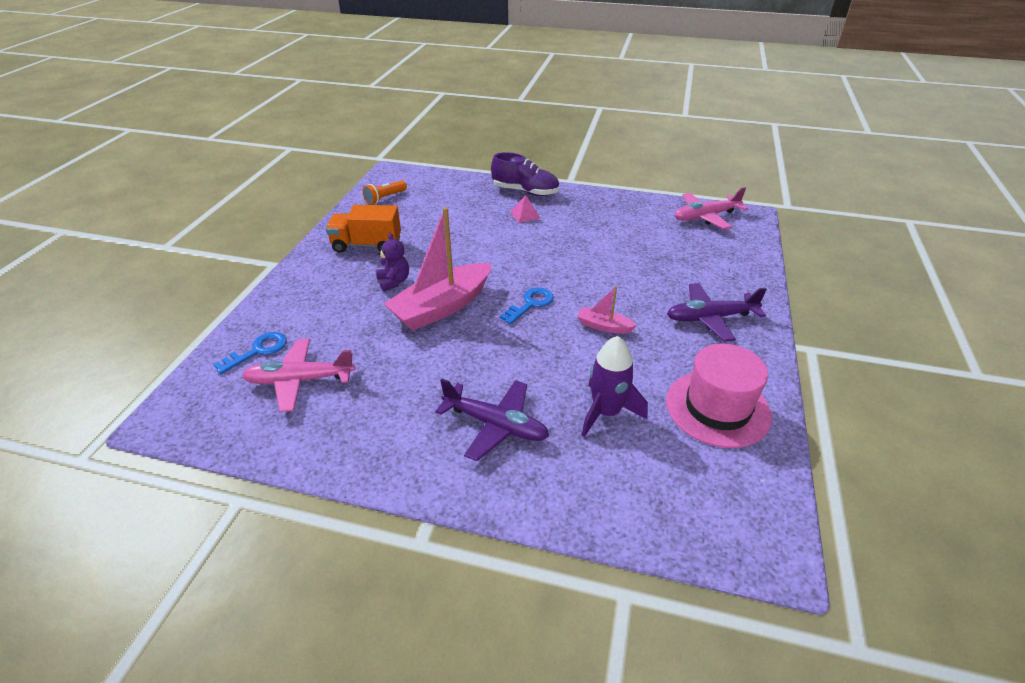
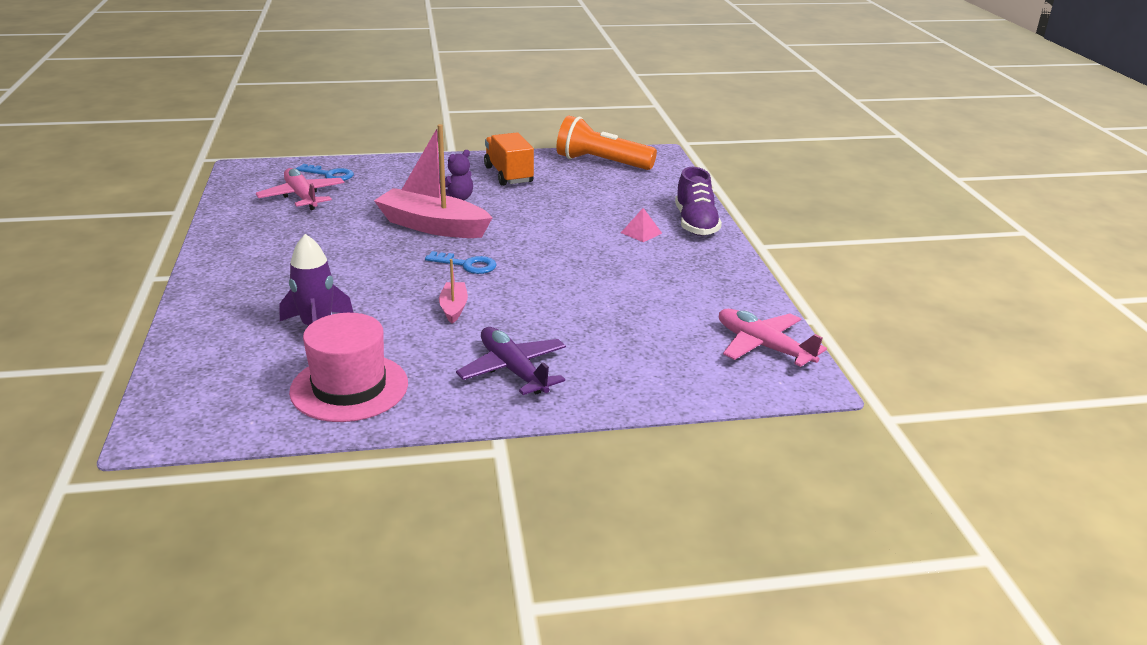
camera: 65 degrees right, 10 degrees down
(385, 198) = (601, 163): orange flashlight -> orange flashlight, size x1.93
(496, 425) = (280, 280): purple plane -> none

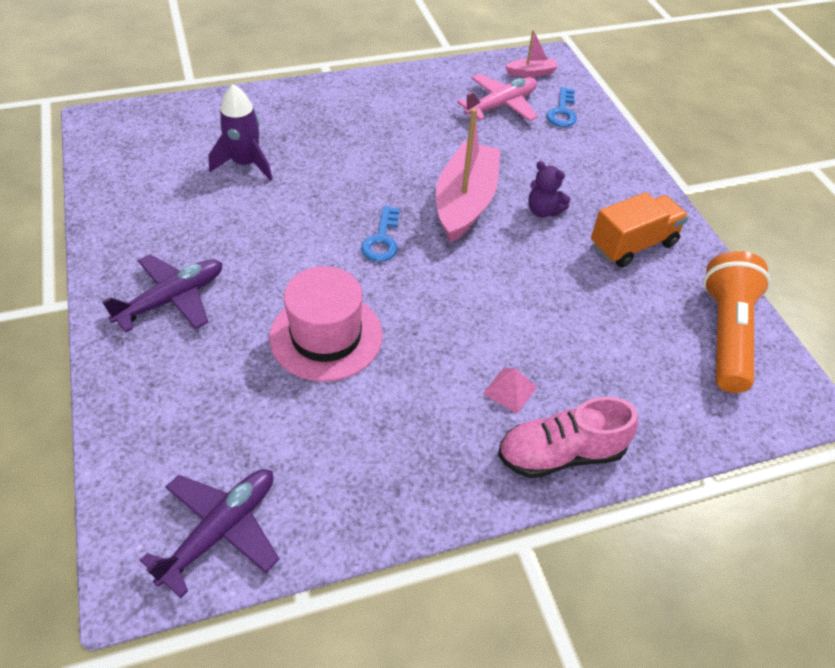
camera: 80 degrees right, 20 degrees up
(349, 387) = (148, 200): pink hat -> pink hat (326, 336)
(453, 308) = (288, 242): pink boat -> pink boat (531, 73)
(695, 224) = (560, 454): purple shoe -> pink shoe
(763, 346) = (221, 530): pink plane -> purple plane

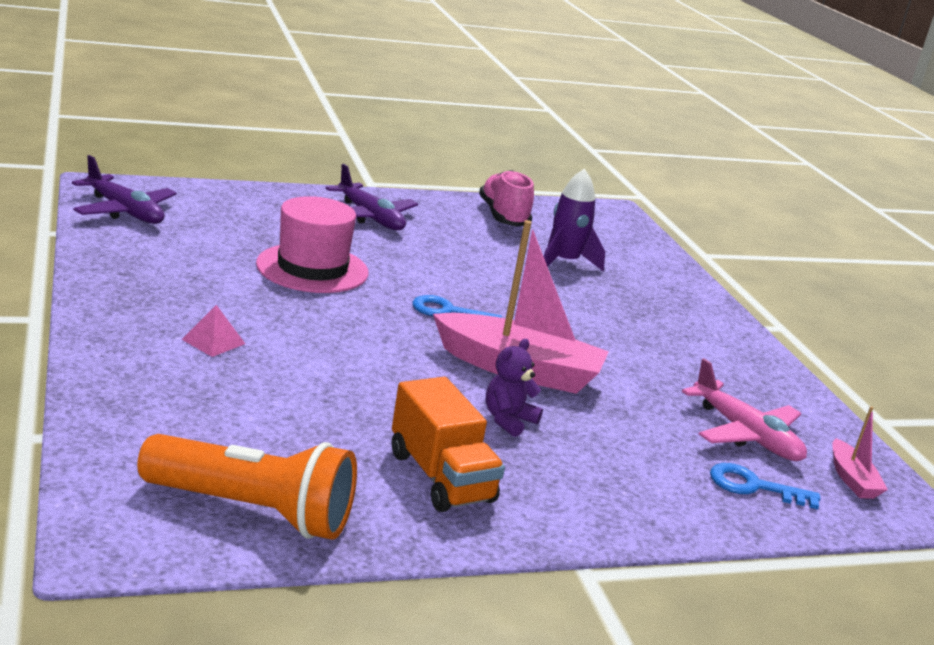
camera: 90 degrees right, 25 degrees down
(560, 454) = (120, 351): pink shoe -> pink shoe (503, 216)

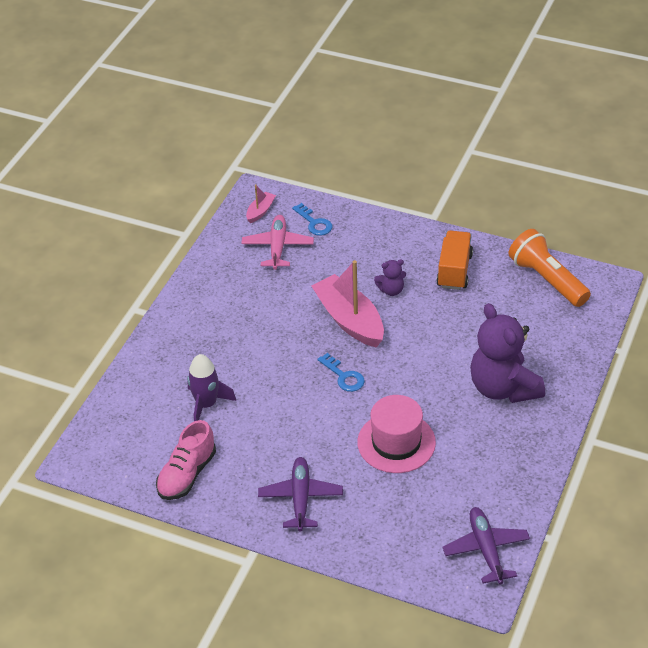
camera: 135 degrees left, 20 degrees up
(213, 341) = (503, 388): pink pyramid -> purple teddy bear

